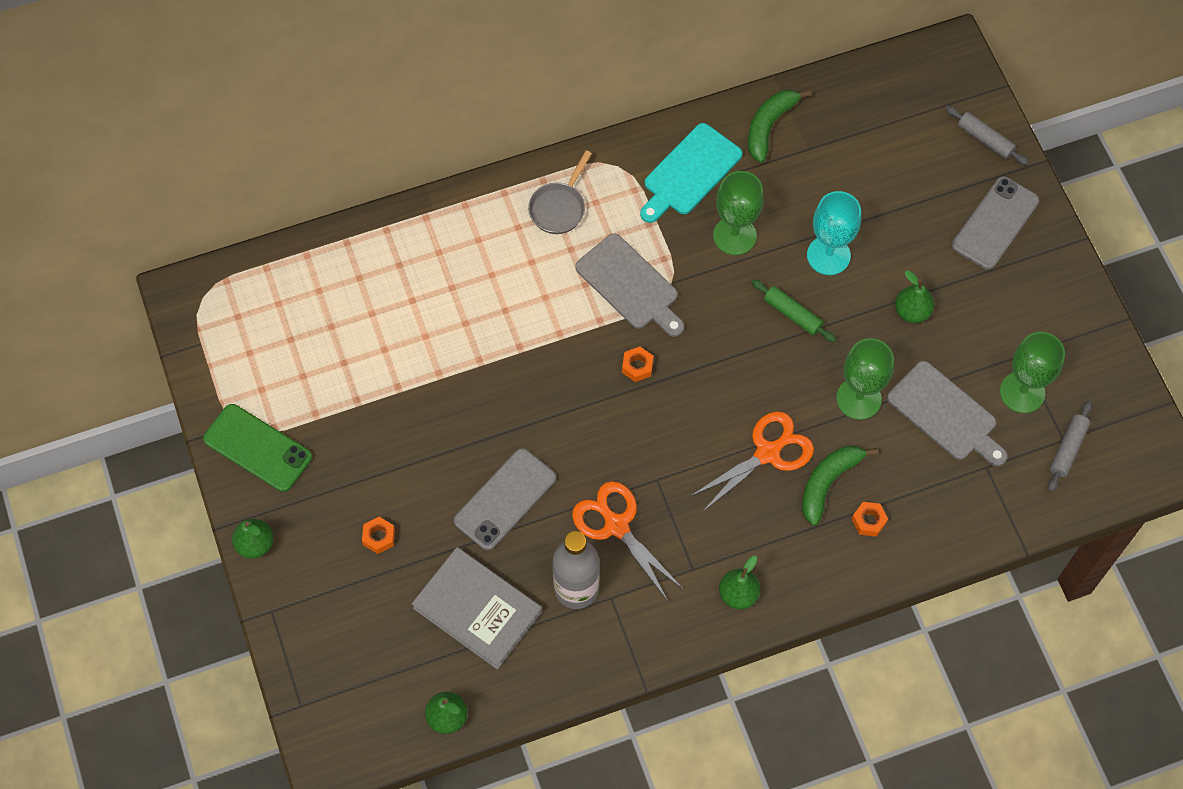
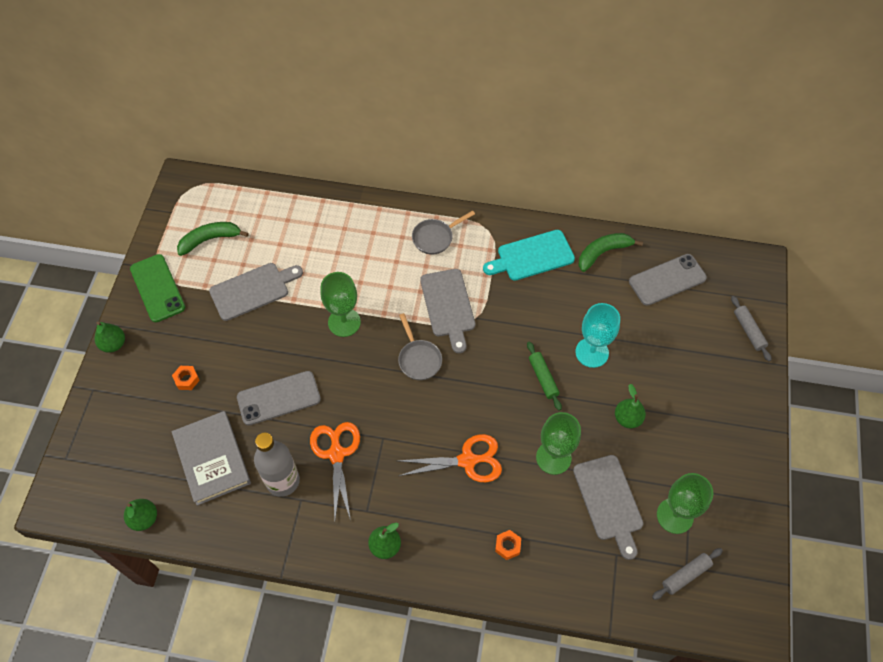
camera: 30 degrees right, 5 degrees down
(380, 388) = (253, 290): none -> grey cutting board
(637, 366) = (419, 359): orange nut -> grey pan
(734, 235) = (536, 309): green goblet -> green goblet (344, 322)
(828, 482) = (496, 503): green banana -> green banana (210, 239)
(995, 223) = (723, 389): grey phone -> grey phone (667, 280)

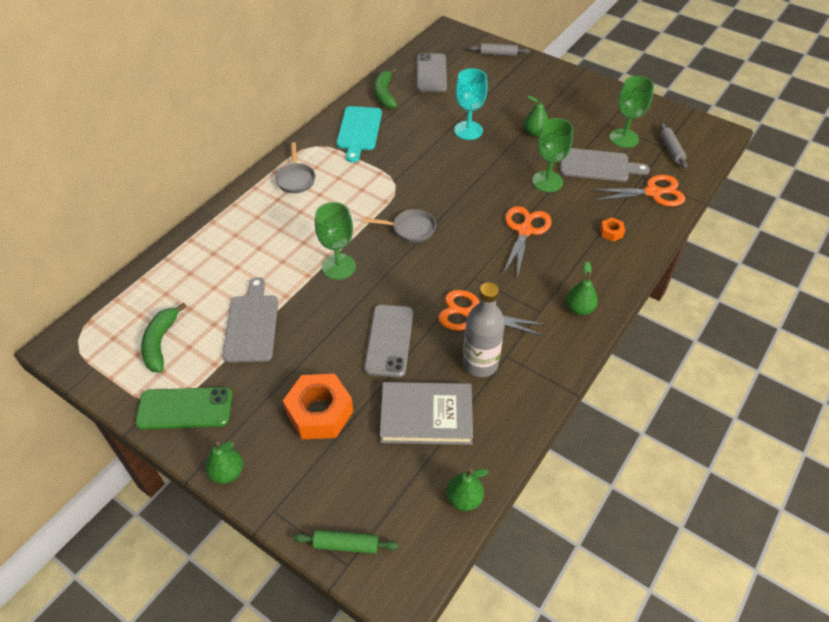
camera: 65 degrees left, 10 degrees down
(187, 380) = (319, 412): orange nut -> orange nut, size x2.25
(448, 306) = (370, 194): grey cutting board -> none
(543, 378) = (474, 163): green rolling pin -> green rolling pin (346, 544)
(595, 573) = (652, 192): none -> orange scissors

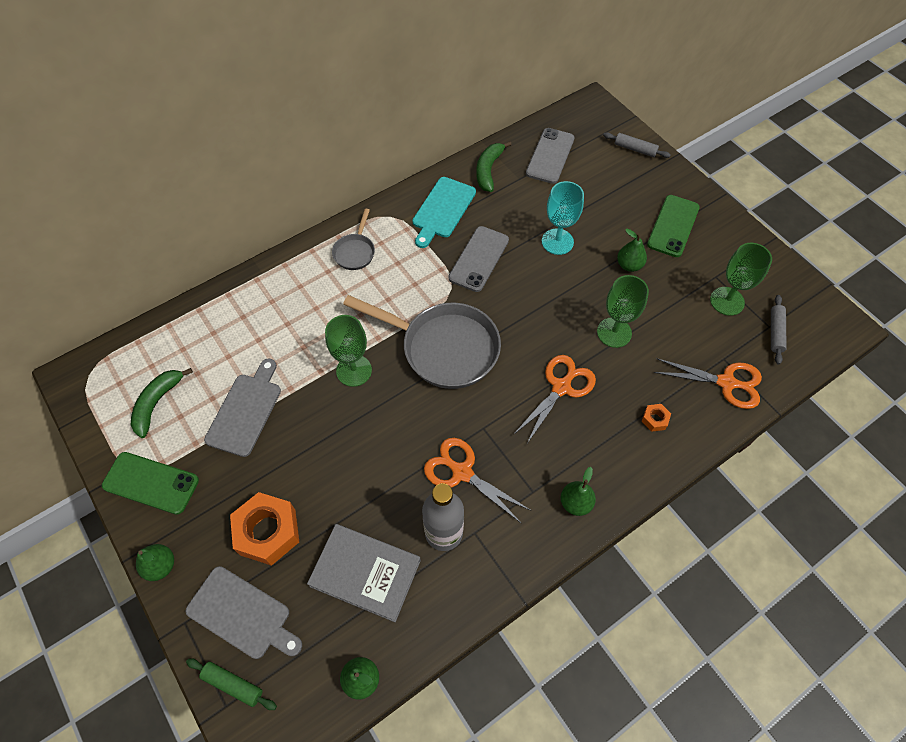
camera: 20 degrees right, 10 degrees up
(389, 340) = (366, 474): grey phone -> grey phone (479, 259)
(410, 229) = (443, 348): grey pan -> grey pan, size x2.08
(555, 98) = (673, 226): none -> green phone
(598, 166) = (680, 329): grey cutting board -> grey cutting board (242, 614)

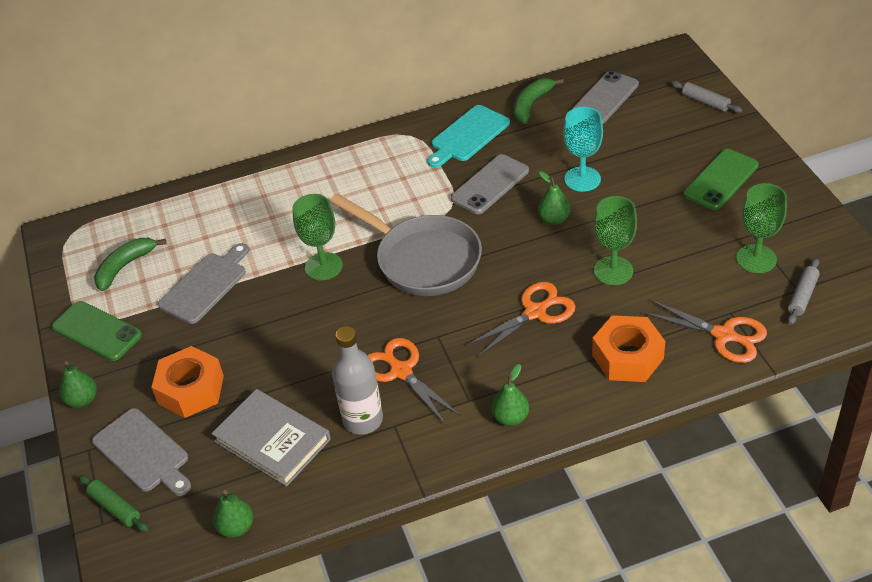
camera: 20 degrees right, 15 degrees down
(355, 252) = (363, 163): grey pan -> none
(629, 265) = (655, 211): green pear -> green pear (554, 219)
(655, 419) = (627, 357): orange nut -> orange nut, size x2.25

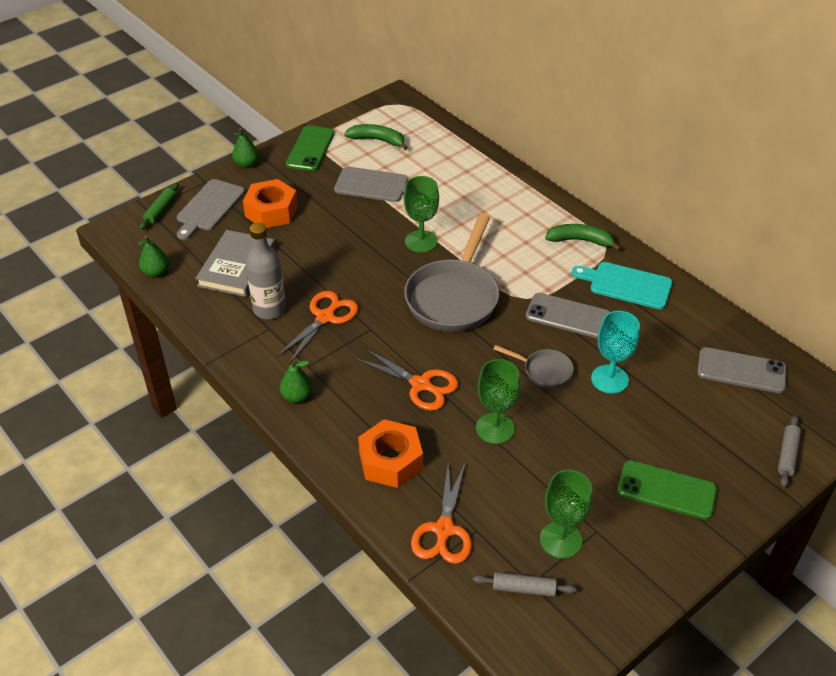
camera: 65 degrees right, 0 degrees up
(531, 105) = (697, 318): green banana -> green banana (580, 240)
(554, 219) = (544, 371): green pear -> grey pan

